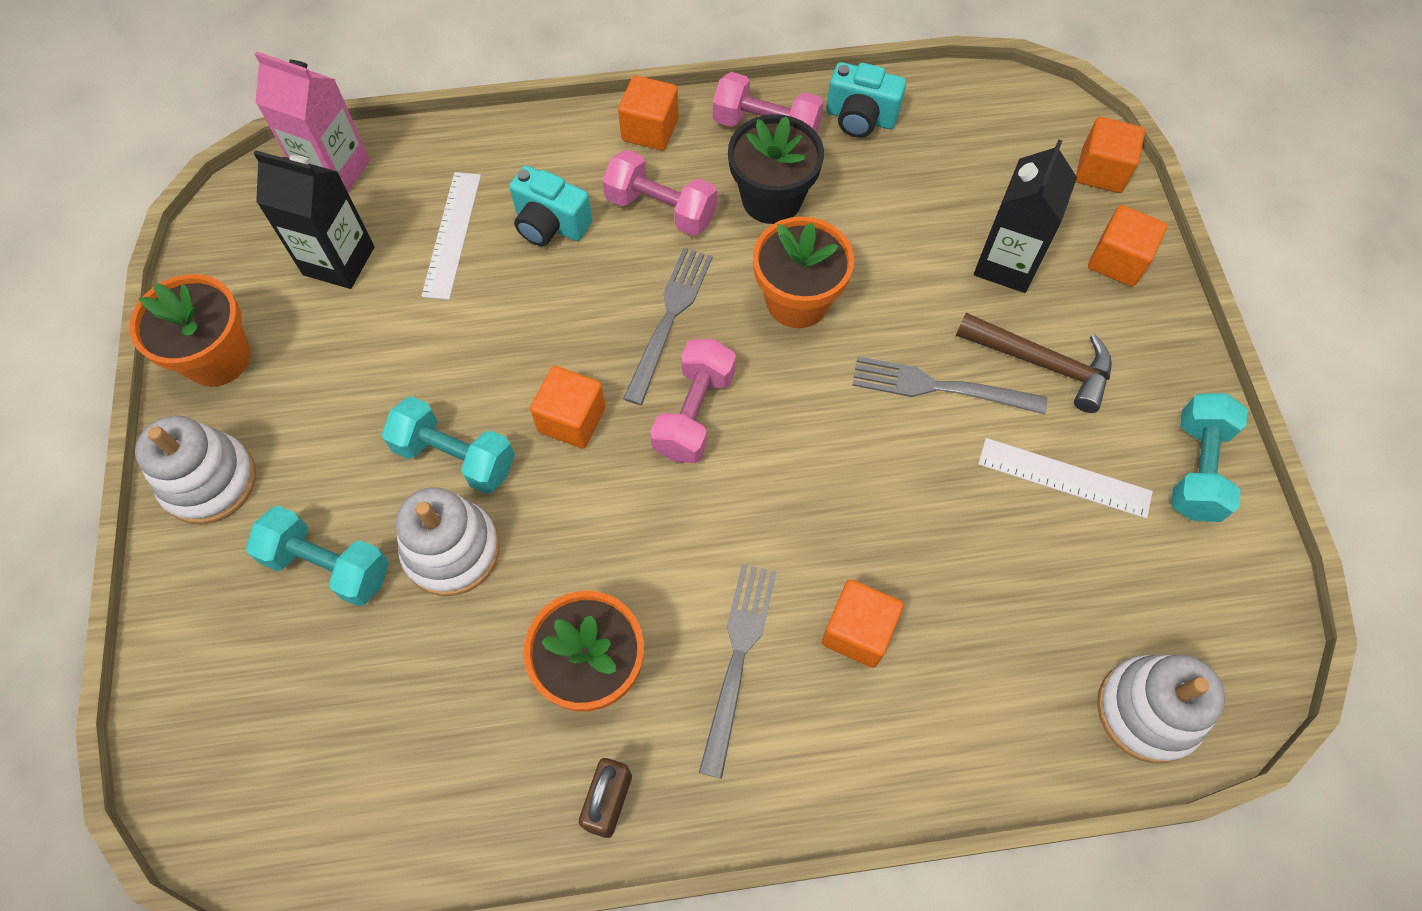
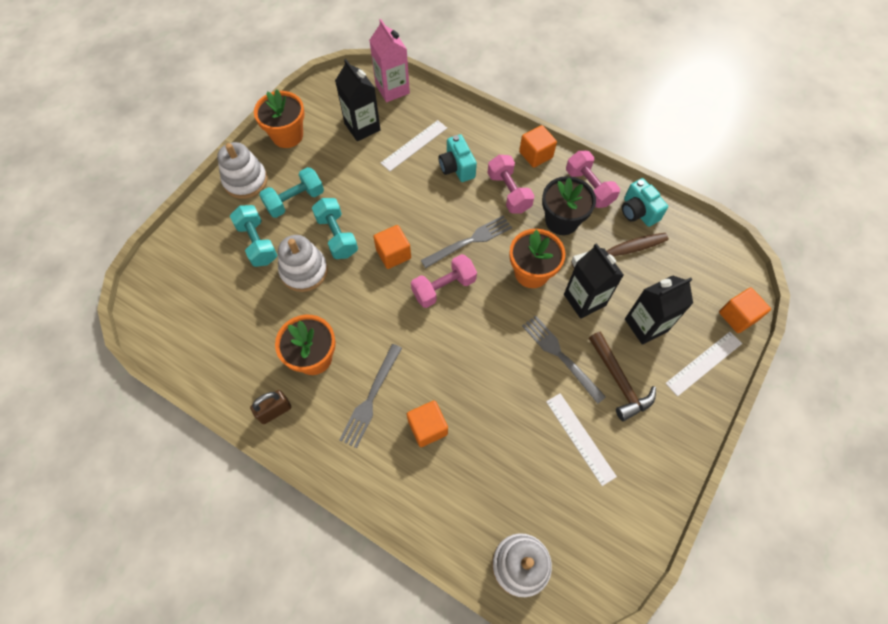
camera: 40 degrees right, 0 degrees up
(738, 658) = (371, 398): grey fork -> grey fork turned 150 degrees clockwise
(887, 186) = (621, 251): none -> brown toothbrush
(901, 287) = (584, 300): none -> black carton
(1117, 261) = (704, 363): orange cube -> white ruler
(1196, 469) = (648, 484): turquoise dumbbell -> turquoise dumbbell (295, 200)

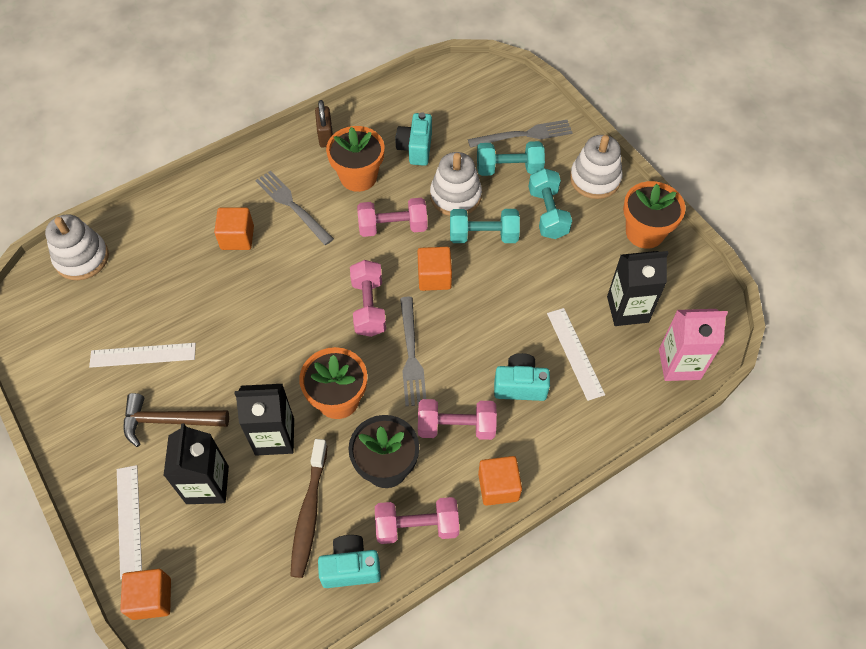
camera: 115 degrees right, 5 degrees down
(261, 324) = (416, 148): none -> turquoise camera
(357, 304) = (393, 227): none -> pink dumbbell
(560, 356) = (230, 379): grey fork -> grey fork (524, 135)

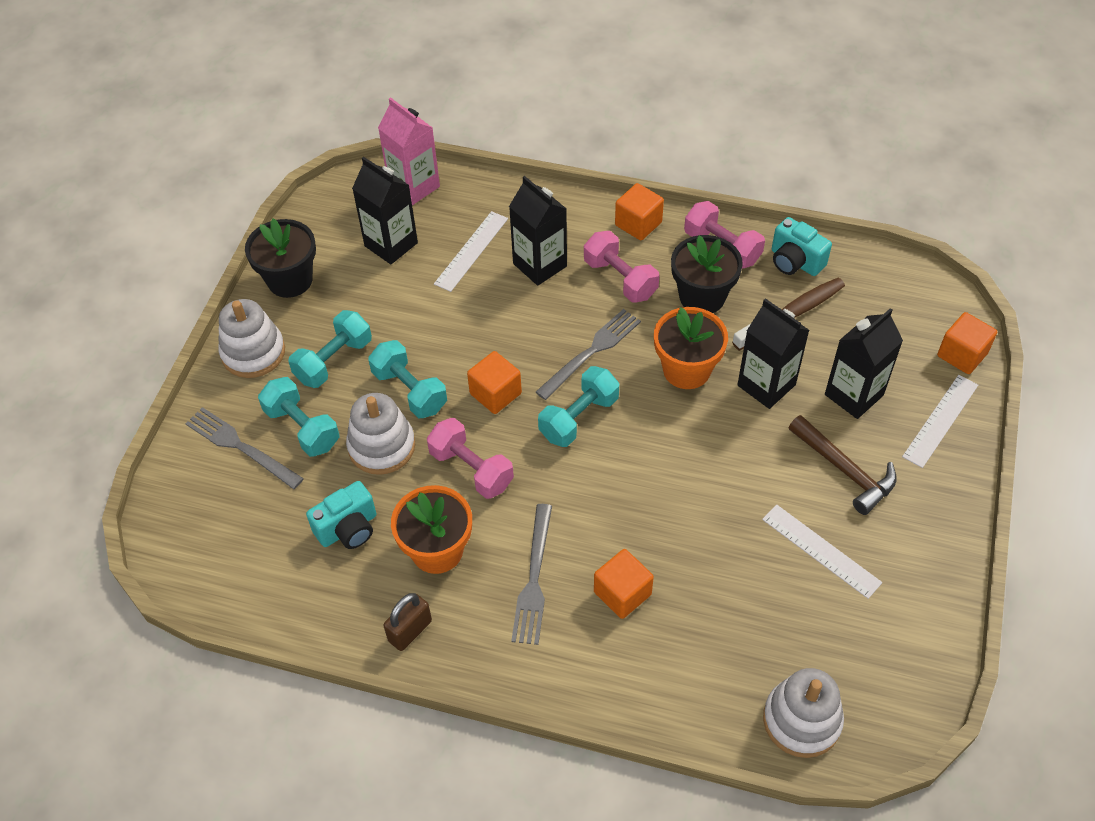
camera: 130 degrees left, 5 degrees down
(368, 307) = (579, 418): pink dumbbell -> turquoise dumbbell
(520, 385) = (540, 265): turquoise camera -> black carton
(645, 232) = (290, 280): orange flower pot -> black flower pot

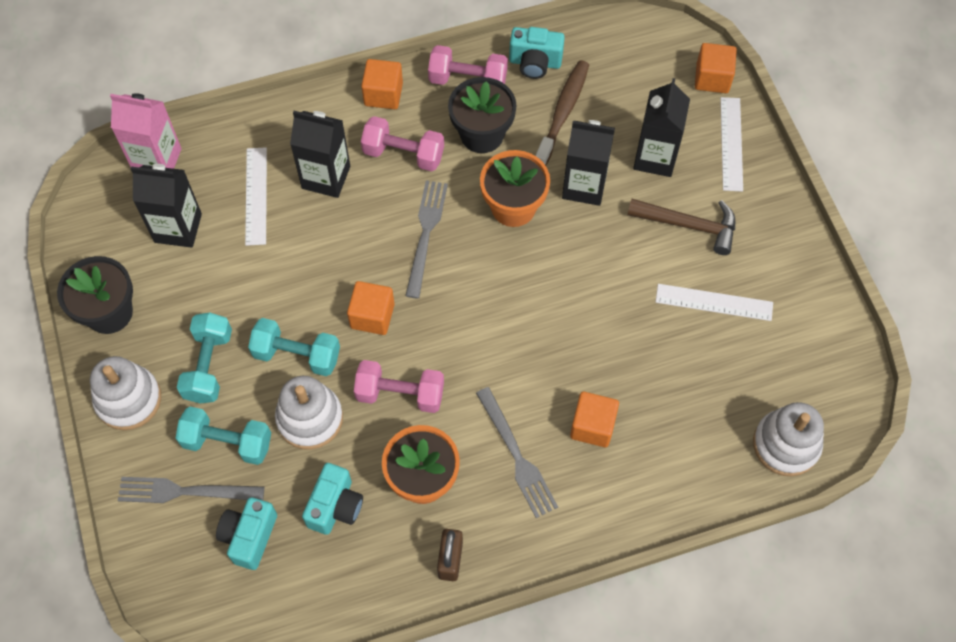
camera: 35 degrees left, 10 degrees up
(262, 511) = (249, 537): none -> turquoise camera
(579, 418) = (456, 298): turquoise dumbbell -> none

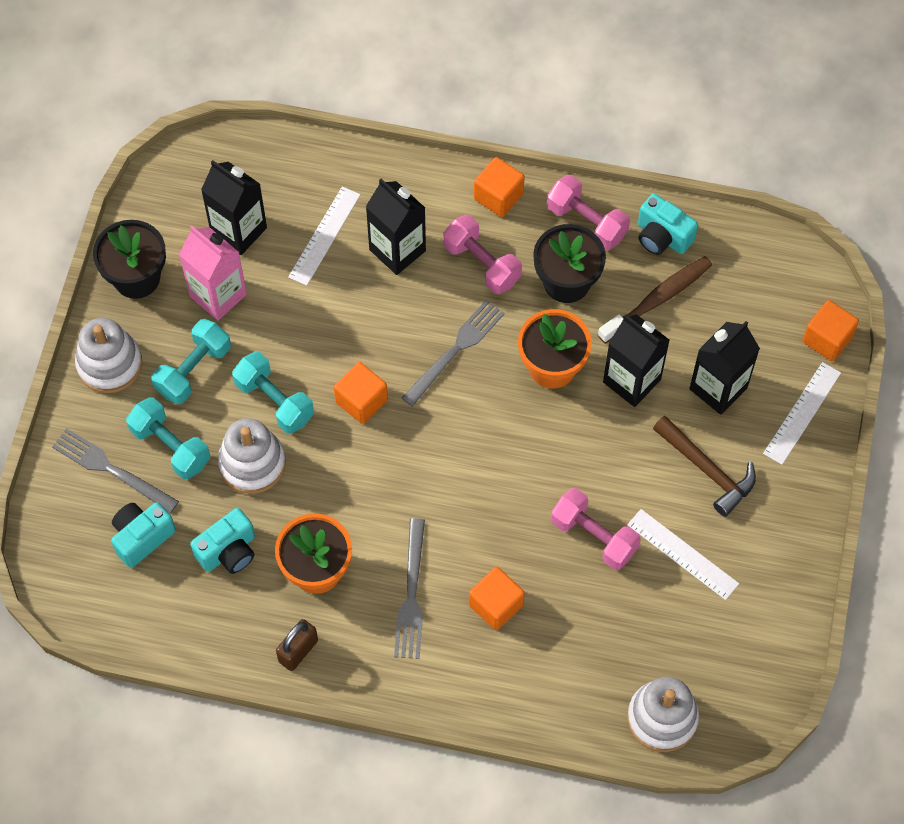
camera: 30 degrees right, 0 degrees up
(157, 160) = (256, 157): pink carton -> pink carton (218, 295)
(400, 394) = (343, 484): pink dumbbell -> pink dumbbell (594, 536)

